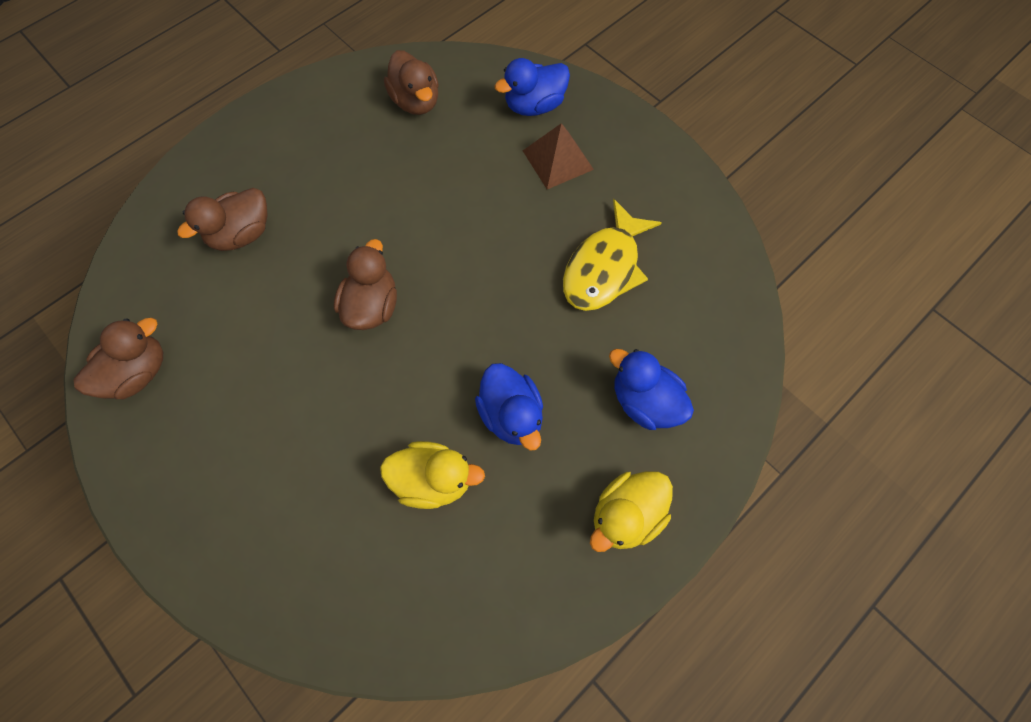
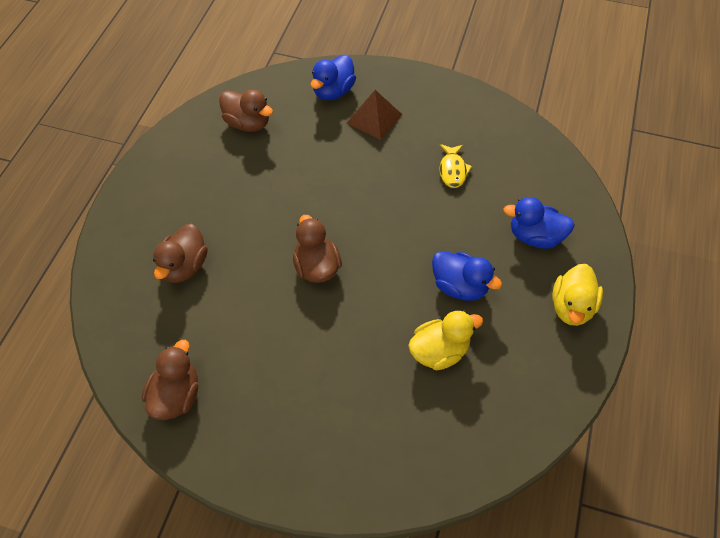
camera: 30 degrees left, 10 degrees down
(604, 267) = (452, 170): yellow fish -> yellow fish, size x0.58

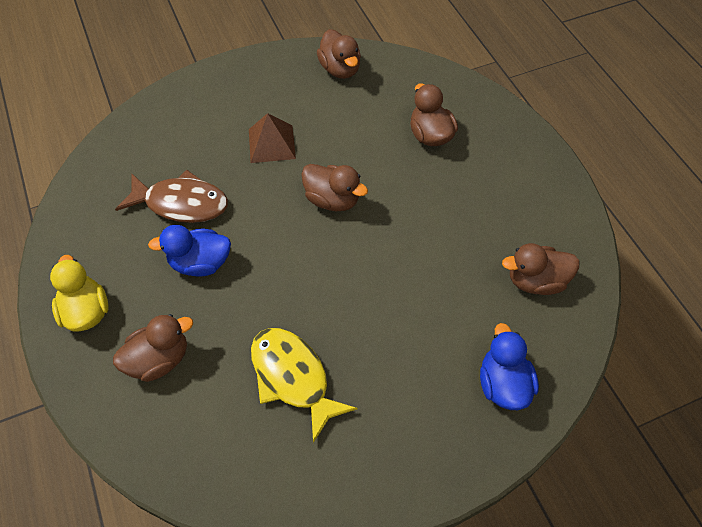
camera: 140 degrees right, 0 degrees up
(374, 118) = (427, 382): brown pyramid -> brown pyramid (271, 144)
(439, 351) = (181, 203): yellow duck -> brown fish
(452, 170) = (293, 378): yellow fish -> yellow fish, size x1.74
(535, 236) = (159, 360): blue duck -> brown duck

